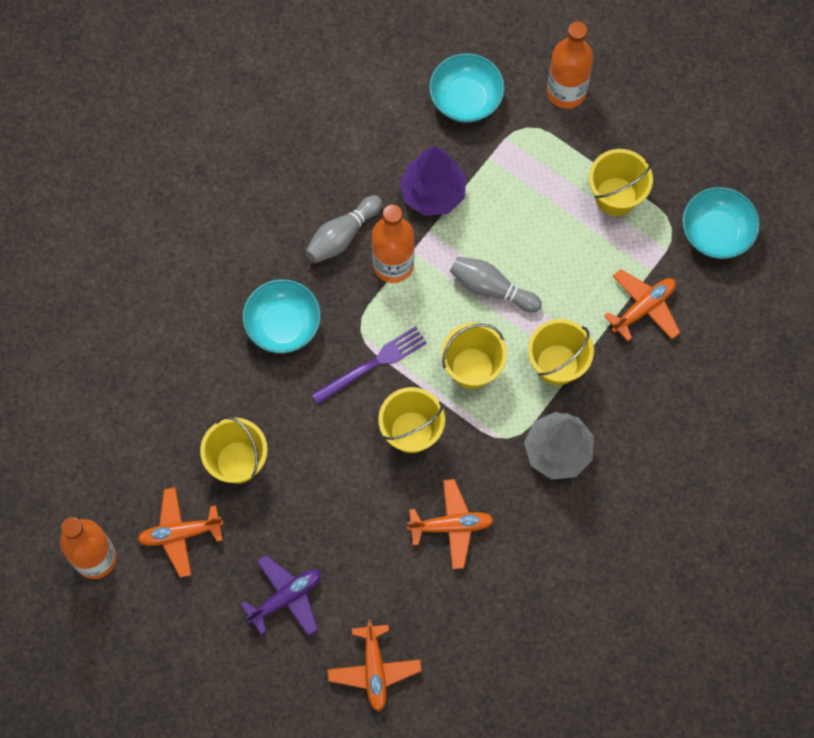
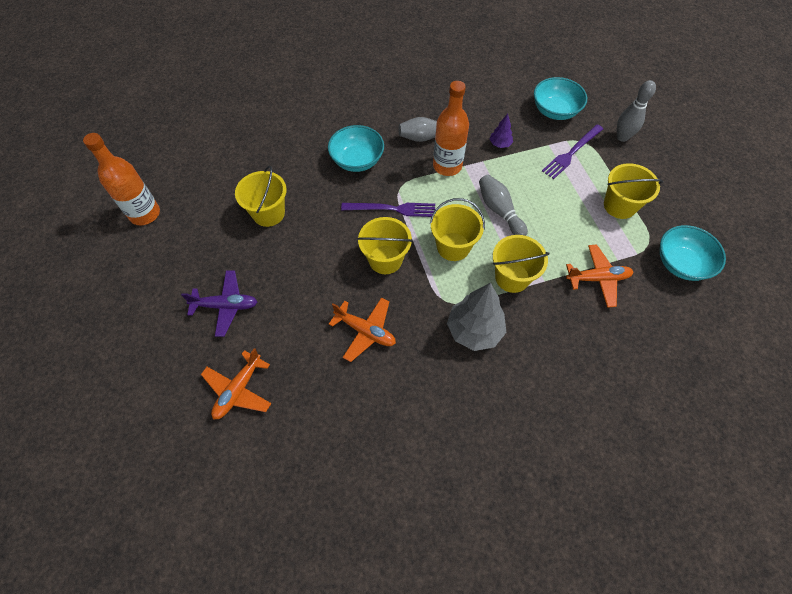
camera: 35 degrees right, 10 degrees down
(180, 533) = (201, 230): orange plane -> none
(433, 193) = (500, 144): purple tree -> purple tree, size x0.50
(522, 153) = (571, 153): none -> purple fork
(566, 92) = (622, 137): orange bottle -> grey bowling pin

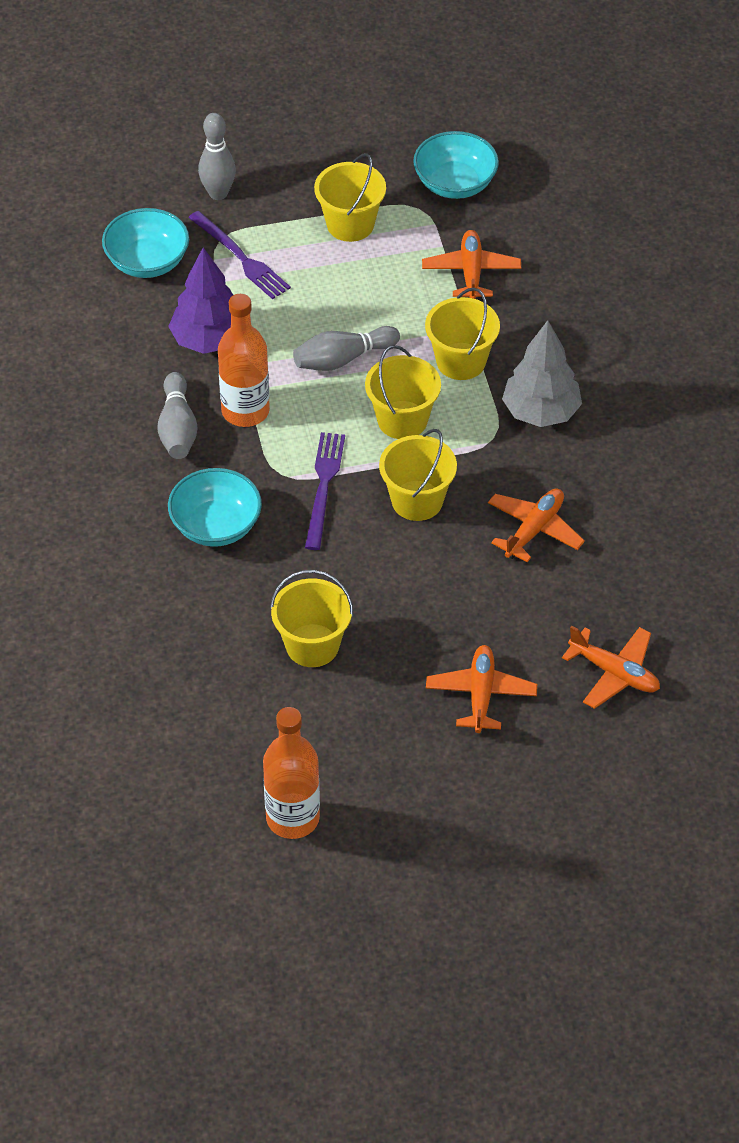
camera: 85 degrees left, 10 degrees down
(225, 306) = (481, 694): purple plane -> orange plane
(500, 144) = (209, 340): purple tree -> purple tree, size x2.02

